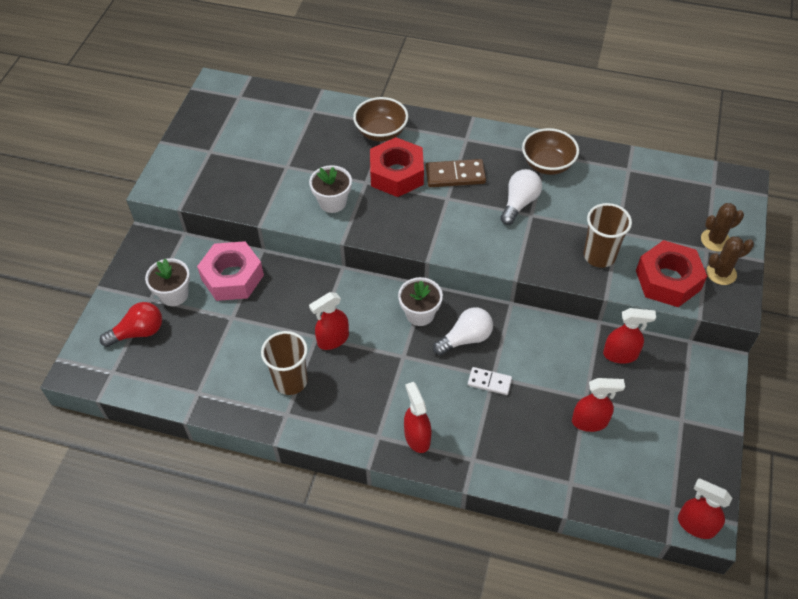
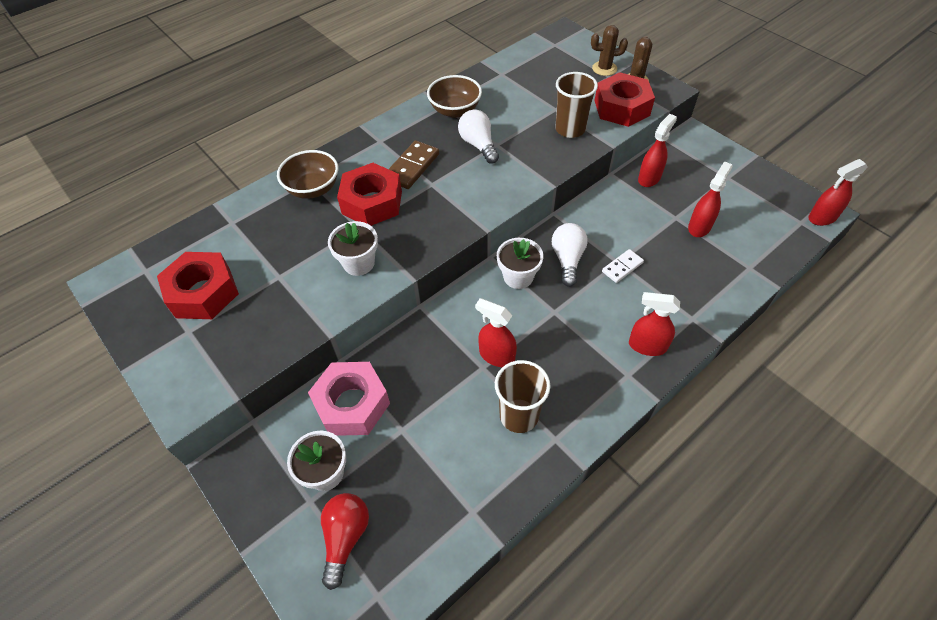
camera: 55 degrees left, 0 degrees up
(244, 137) = (203, 293): none -> red nut
(333, 339) = (496, 356): red spray bottle -> red spray bottle turned 120 degrees clockwise
(715, 240) = (604, 68): brown cactus -> brown cactus turned 75 degrees clockwise

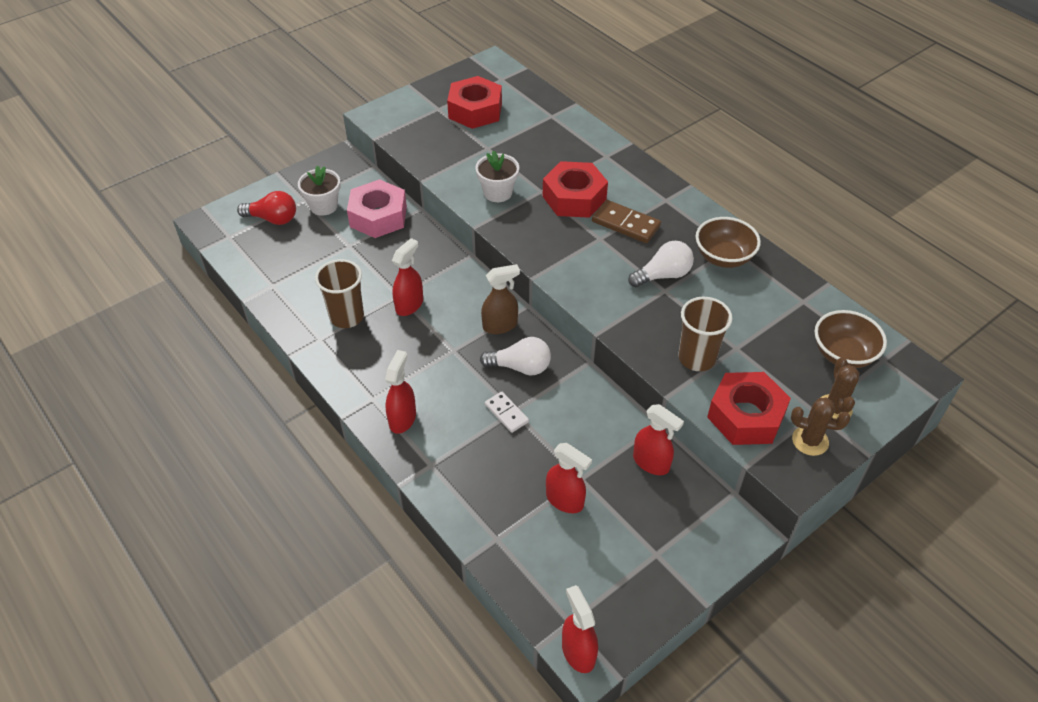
camera: 90 degrees right, 5 degrees down
(313, 189) = (593, 159): brown bowl -> brown bowl (843, 354)
(518, 277) = (500, 325): white flower pot -> brown spray bottle

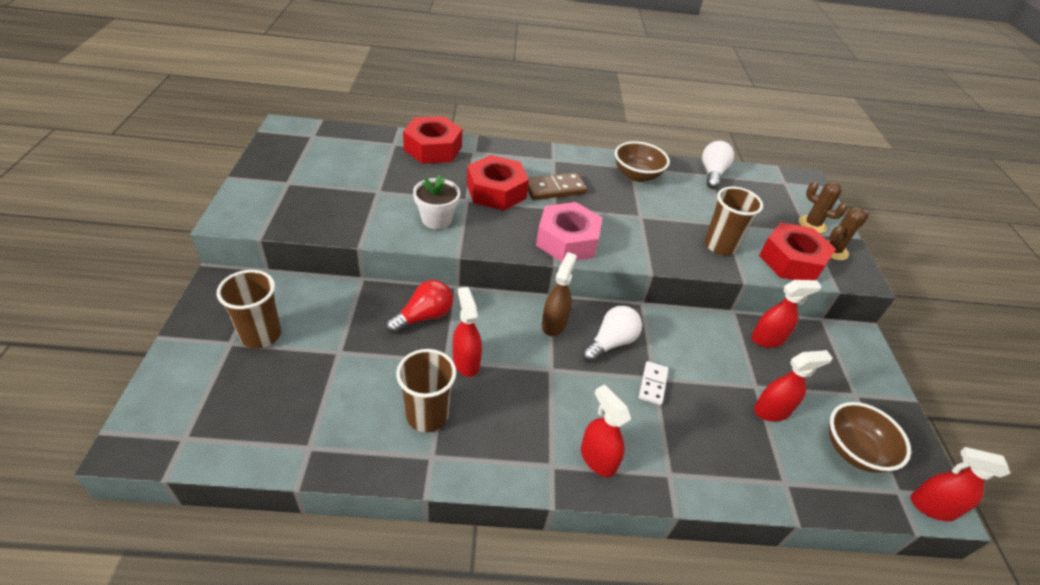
camera: 55 degrees left, 5 degrees down
(273, 219) = (218, 384): red light bulb -> red light bulb (424, 317)
(323, 206) = (261, 335): white flower pot -> brown cup
(378, 216) = (332, 309): pink nut -> pink nut (567, 240)
(475, 110) = (325, 169): red nut -> red nut (433, 148)
(506, 413) = (653, 384): white domino -> white domino turned 75 degrees counterclockwise
(663, 275) = (625, 207): white light bulb -> white light bulb (712, 173)
(843, 354) = (768, 192): brown bowl -> brown bowl (854, 450)

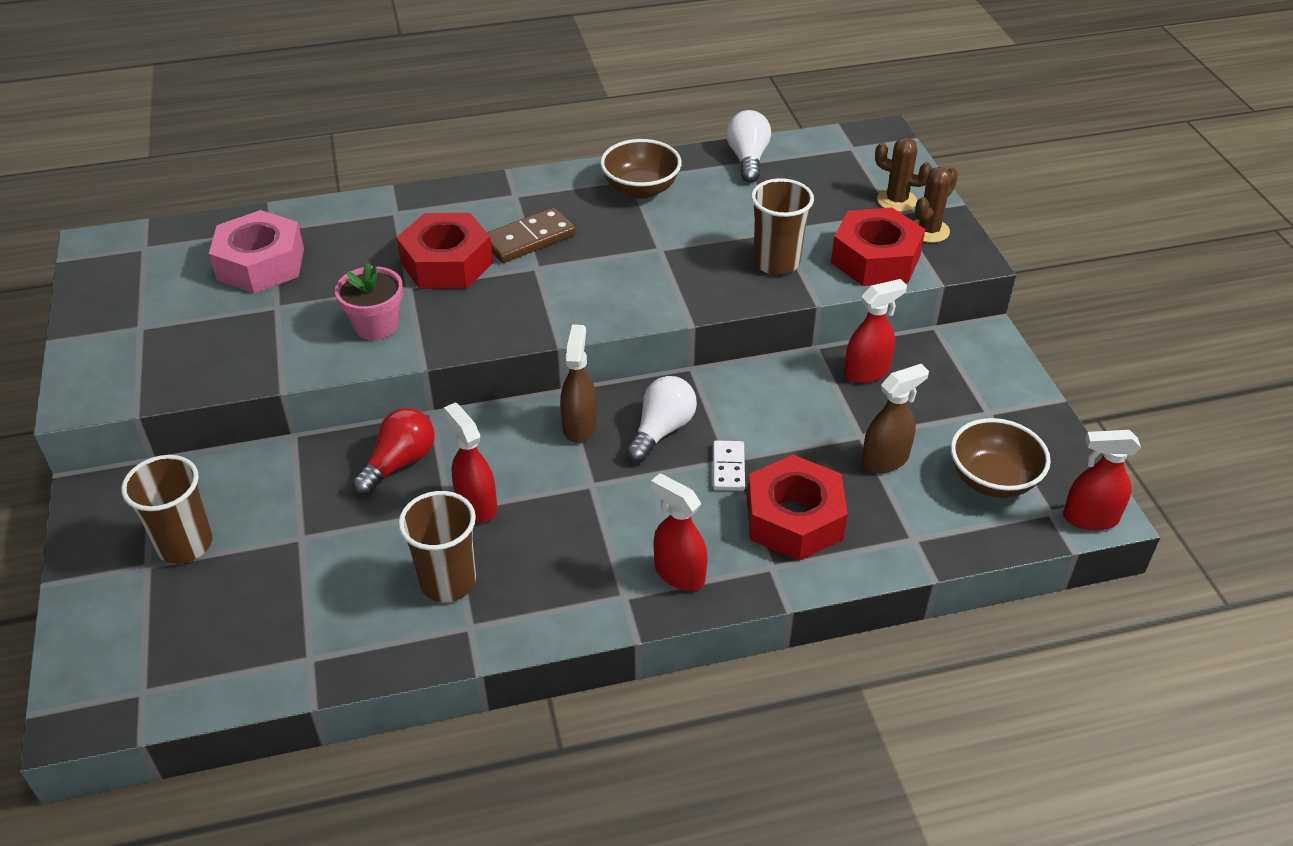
camera: 10 degrees left, 0 degrees up
(433, 148) = (333, 222): red nut -> red nut (794, 519)
(436, 219) = (376, 325): white flower pot -> pink flower pot
(567, 240) = (567, 308): pink nut -> pink nut (261, 264)
(772, 411) = (885, 460): red spray bottle -> brown spray bottle

